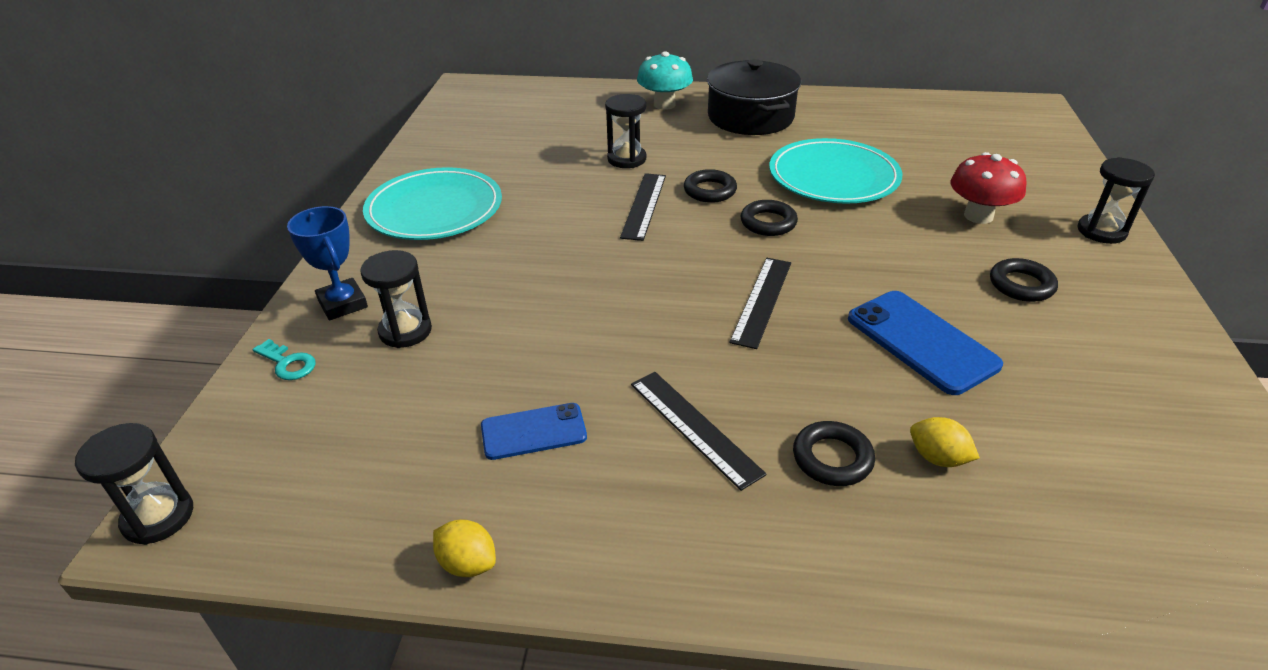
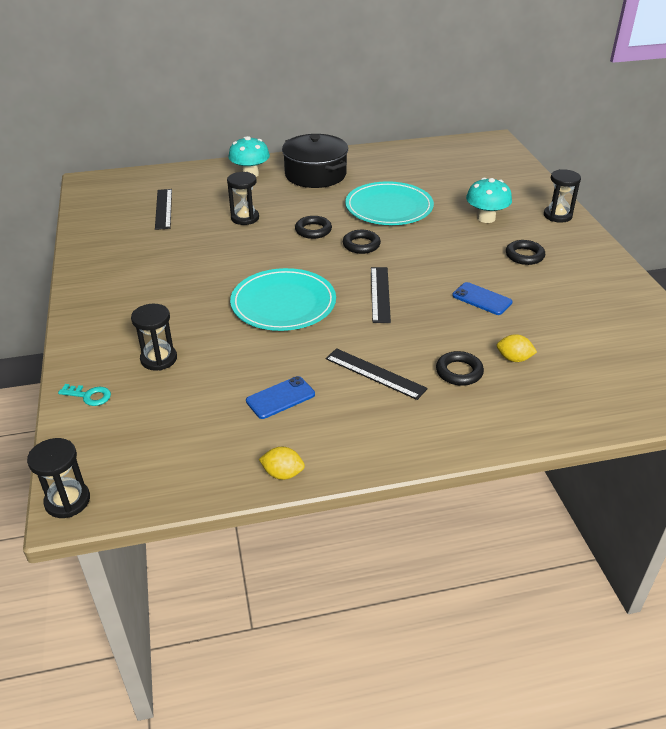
camera: 20 degrees left, 0 degrees up
(342, 304) = (101, 351): blue trophy -> none
(434, 209) = (126, 276): turquoise plate -> turquoise plate (283, 303)
(643, 205) = (274, 248): black ruler -> black ruler (163, 209)
(921, 342) = (482, 299): blue phone -> blue phone, size x0.63
(978, 216) = (486, 218): red mushroom -> turquoise mushroom

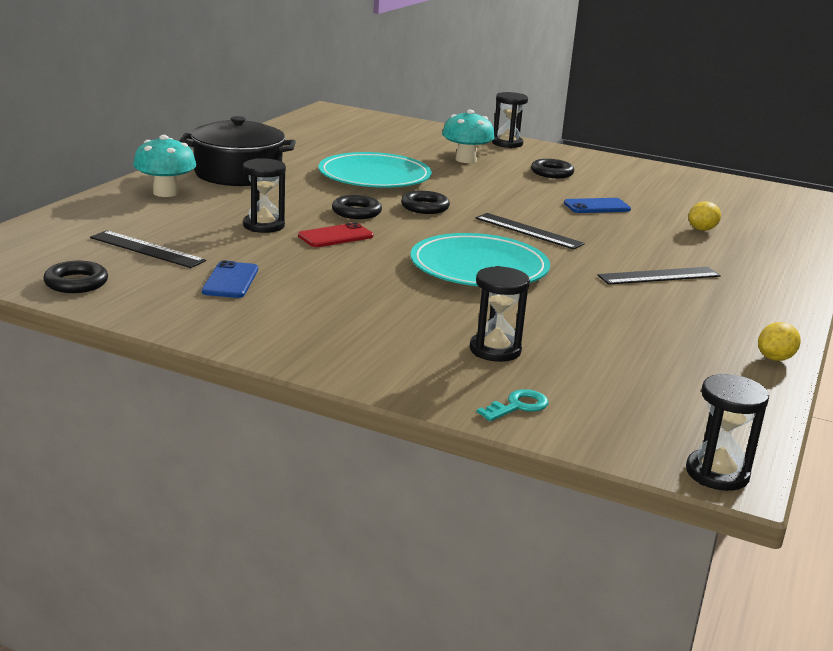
camera: 55 degrees left, 15 degrees down
(262, 242) = (335, 236): none -> red phone
(280, 398) = (649, 321): blue phone -> blue phone (230, 280)
(459, 372) = (697, 250): black ring -> black ring (76, 283)

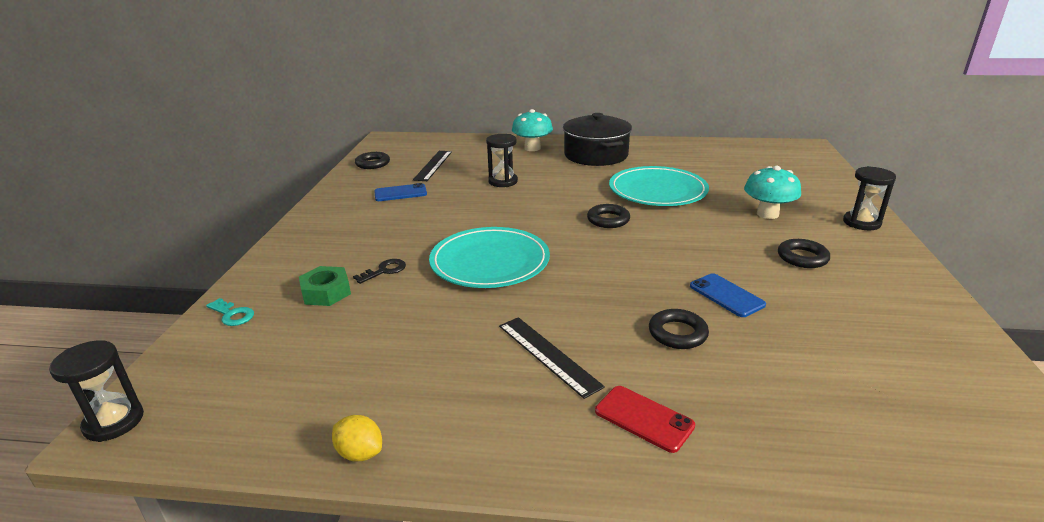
camera: 75 degrees right, 5 degrees up
(335, 236) = (506, 204): red phone -> red phone (644, 418)
(356, 212) = (564, 200): black ring -> black ring (677, 333)
(462, 316) = (384, 271): none -> black key
(495, 350) = (326, 292): black hourglass -> green nut
(528, 231) = (603, 270): black ruler -> none
(702, 229) = (741, 374): yellow lemon -> none

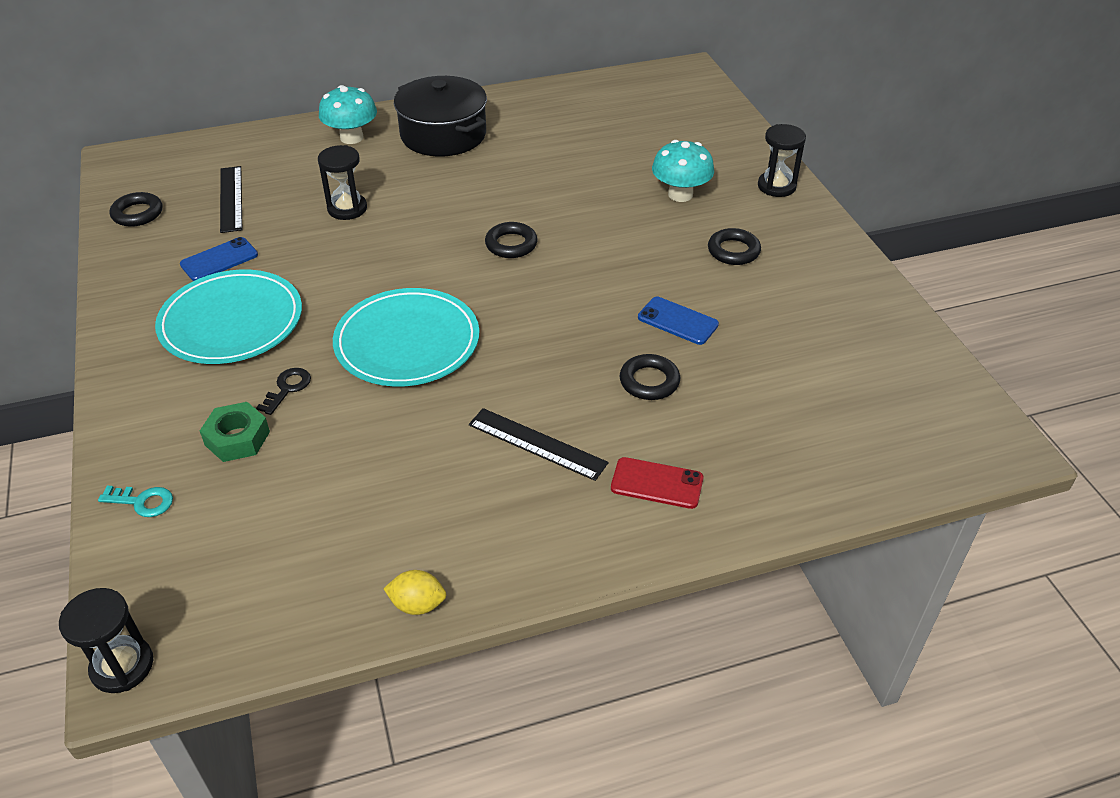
camera: 25 degrees left, 15 degrees up
(657, 191) = (547, 183): turquoise plate -> turquoise plate (231, 322)

